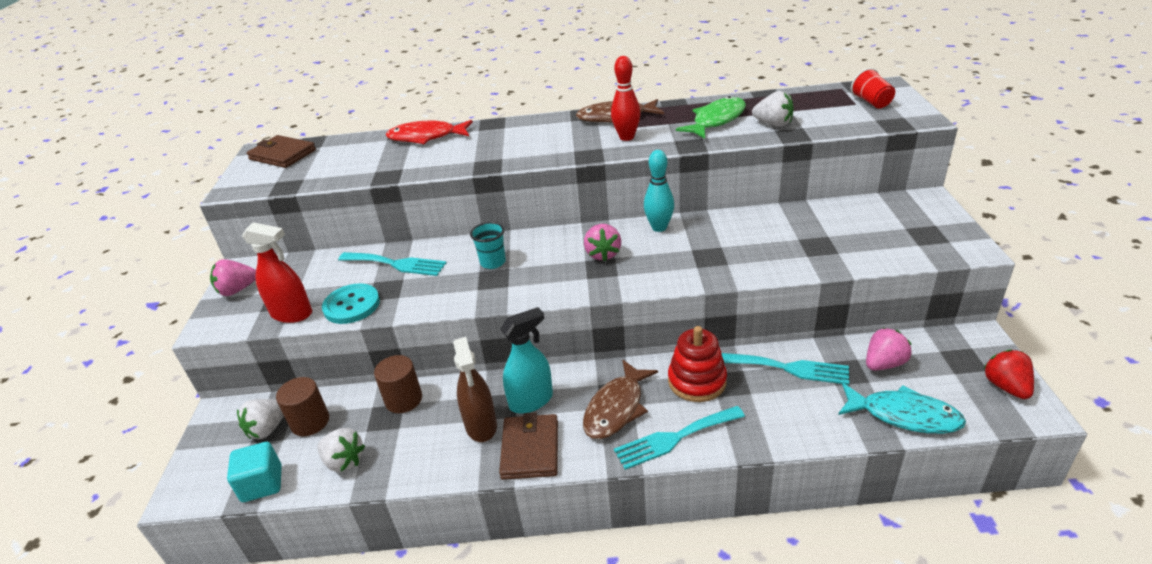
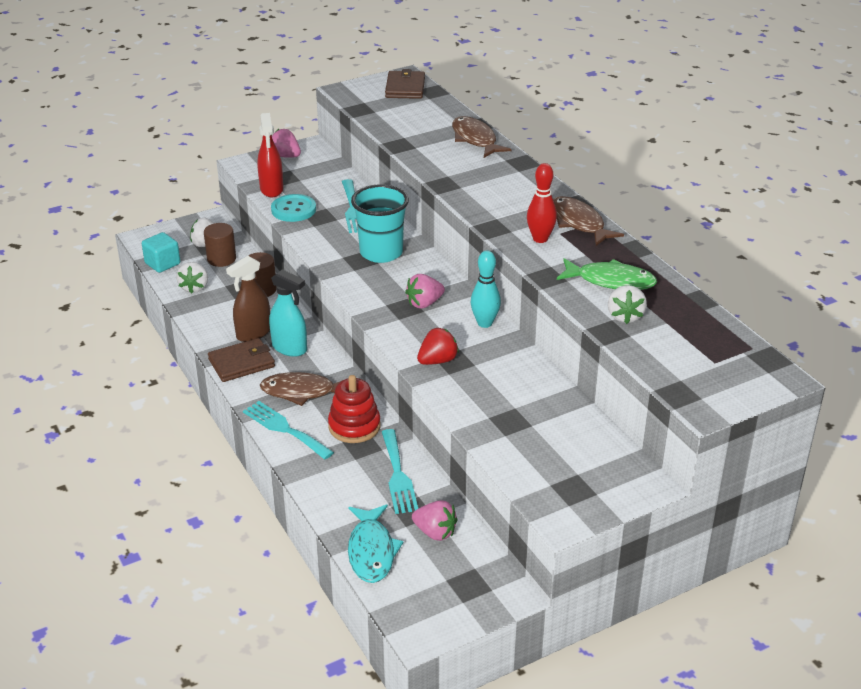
camera: 60 degrees right, 0 degrees up
(426, 137) = (475, 139): red fish -> brown fish
(493, 262) = (381, 252): turquoise cup -> turquoise cup, size x1.87
(871, 102) = (726, 372): red cup -> none
(1006, 387) = (443, 614): red strawberry -> red strawberry (437, 361)

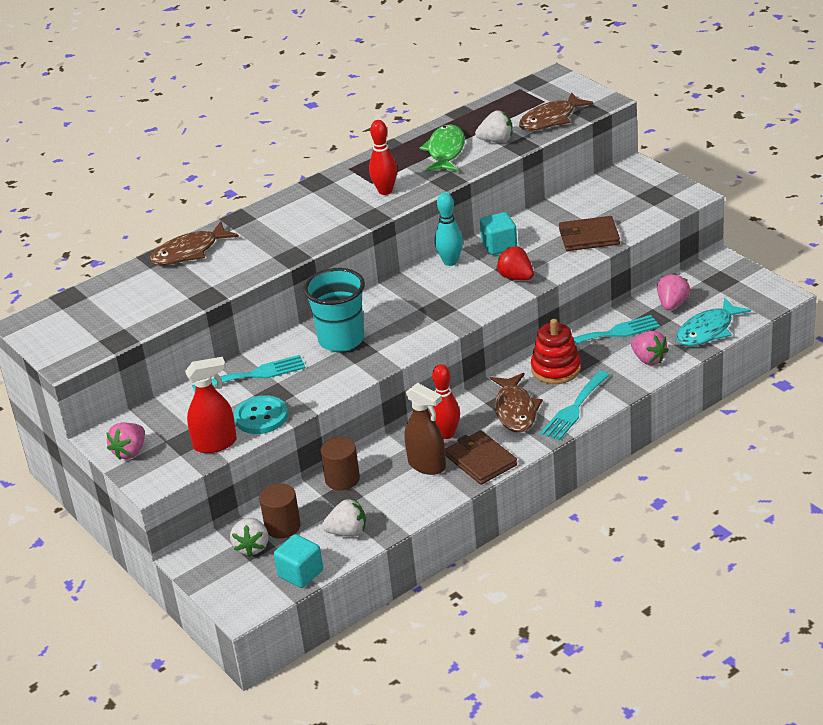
camera: 95 degrees left, 0 degrees up
(290, 348) = (446, 434): turquoise spray bottle -> red bowling pin
(371, 551) = (708, 330): turquoise fish -> turquoise fish turned 150 degrees clockwise
(405, 88) = (59, 318): brown wallet -> brown wallet (589, 237)
(424, 303) = (427, 299): pink strawberry -> pink strawberry (648, 359)
(502, 357) = (499, 246): none -> turquoise cube
(578, 223) = (352, 175): brown fish -> brown fish (550, 119)

